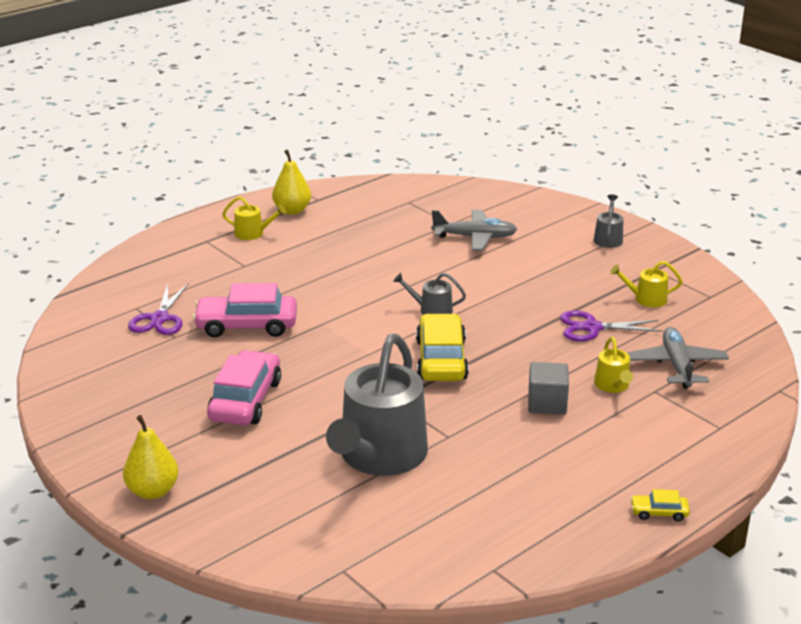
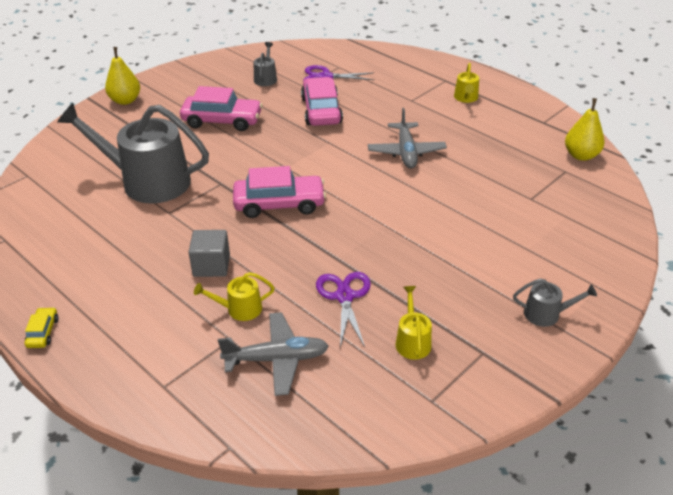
camera: 85 degrees right, 10 degrees up
(292, 210) = (515, 111): yellow pear -> yellow pear (581, 155)
(431, 310) = (360, 195): grey watering can -> grey watering can (266, 78)
(441, 360) = (279, 204): yellow car -> pink car
(475, 237) = (507, 215): grey plane -> grey plane (406, 152)

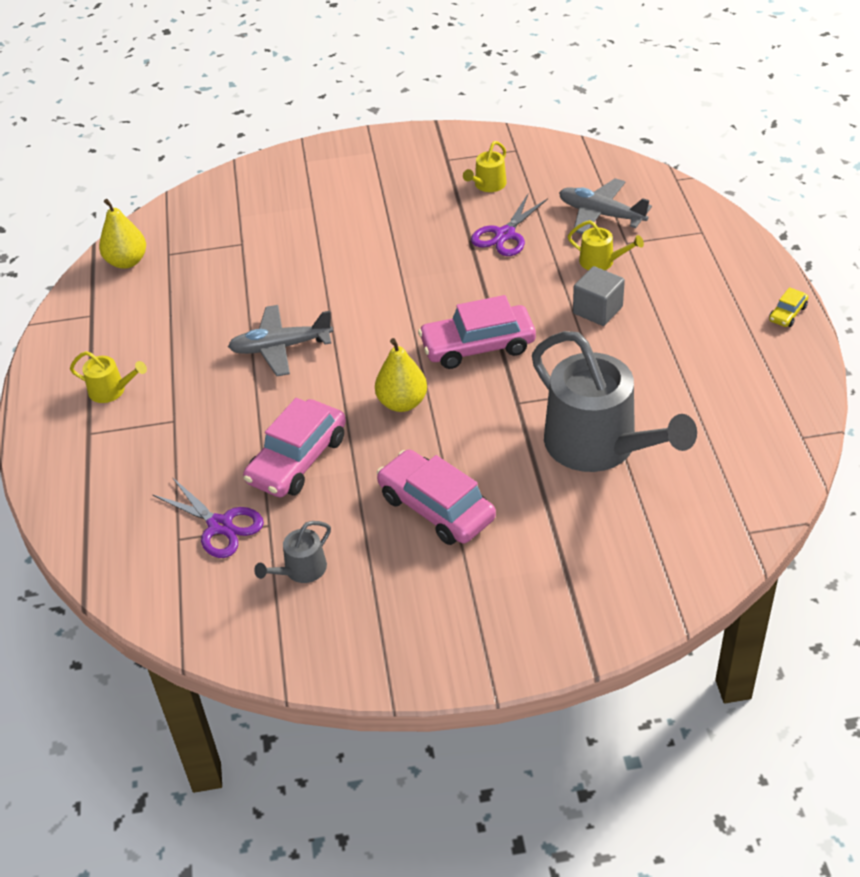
camera: 140 degrees left, 5 degrees up
(125, 100) = (541, 631): yellow pear -> yellow pear (402, 403)
(279, 204) = (478, 346): pink car -> pink car turned 45 degrees counterclockwise
(406, 152) = (280, 347): grey plane -> grey plane turned 135 degrees counterclockwise
(466, 98) = (111, 390): yellow watering can -> yellow watering can turned 60 degrees clockwise
(546, 314) = (369, 161): grey watering can -> none

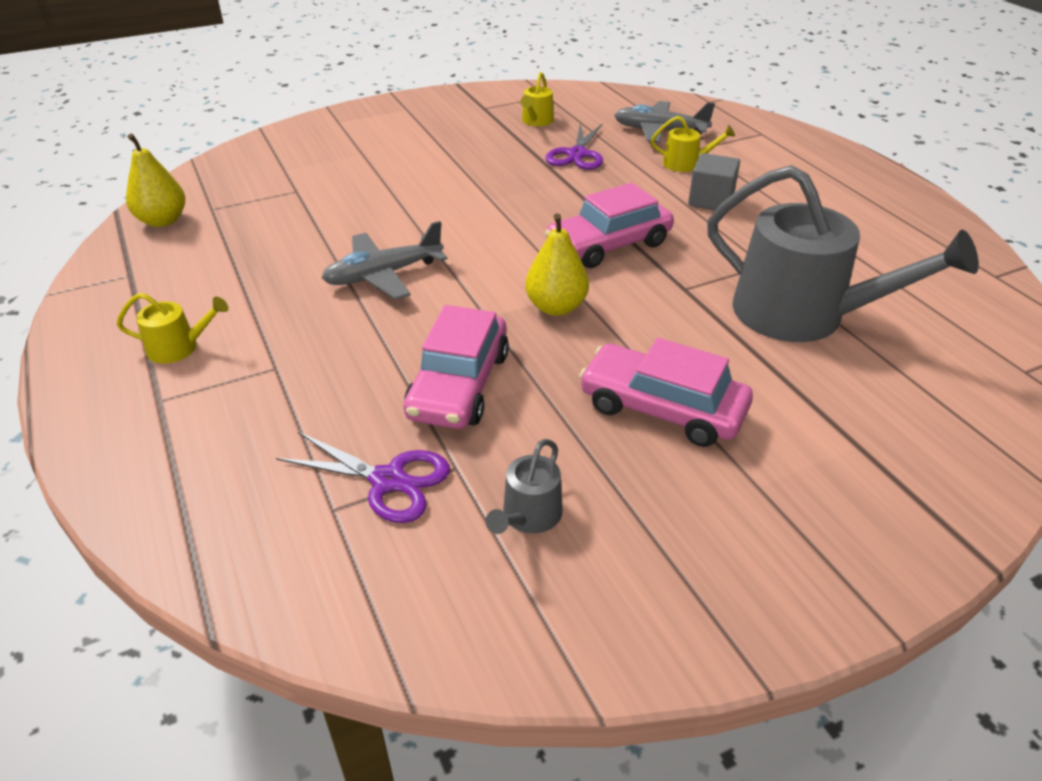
camera: 20 degrees left, 5 degrees down
(787, 313) = (891, 181): yellow car -> none

